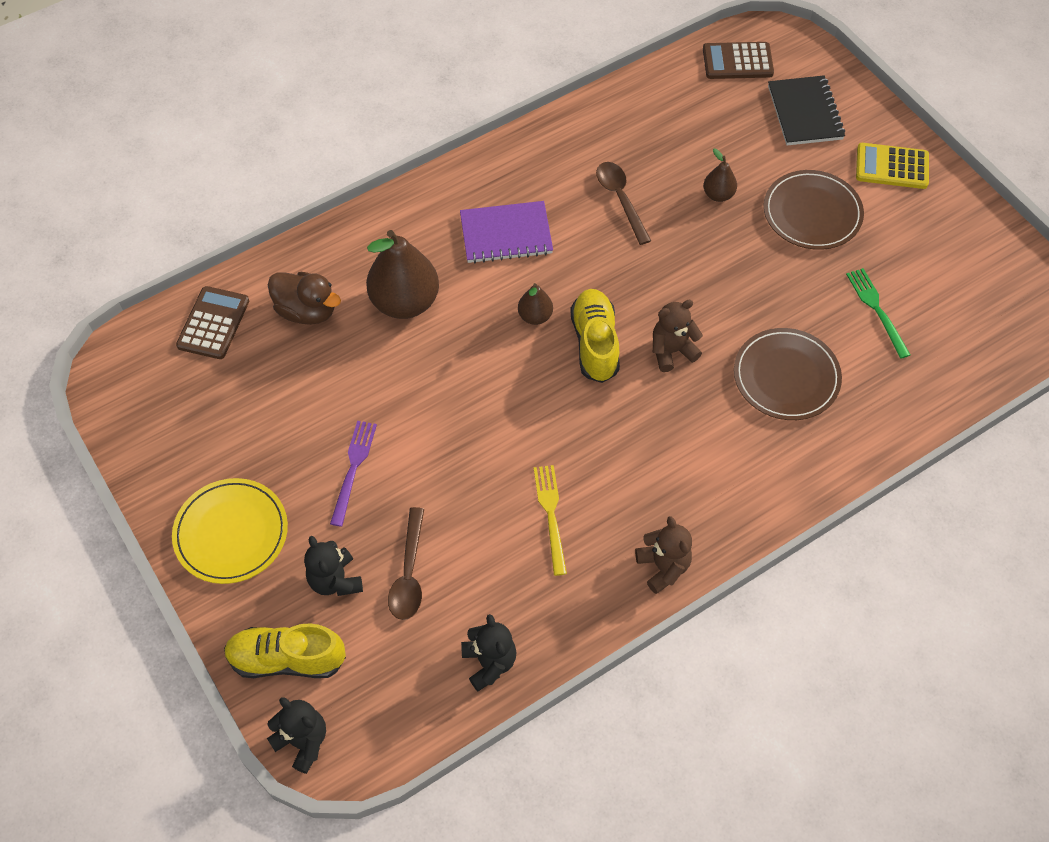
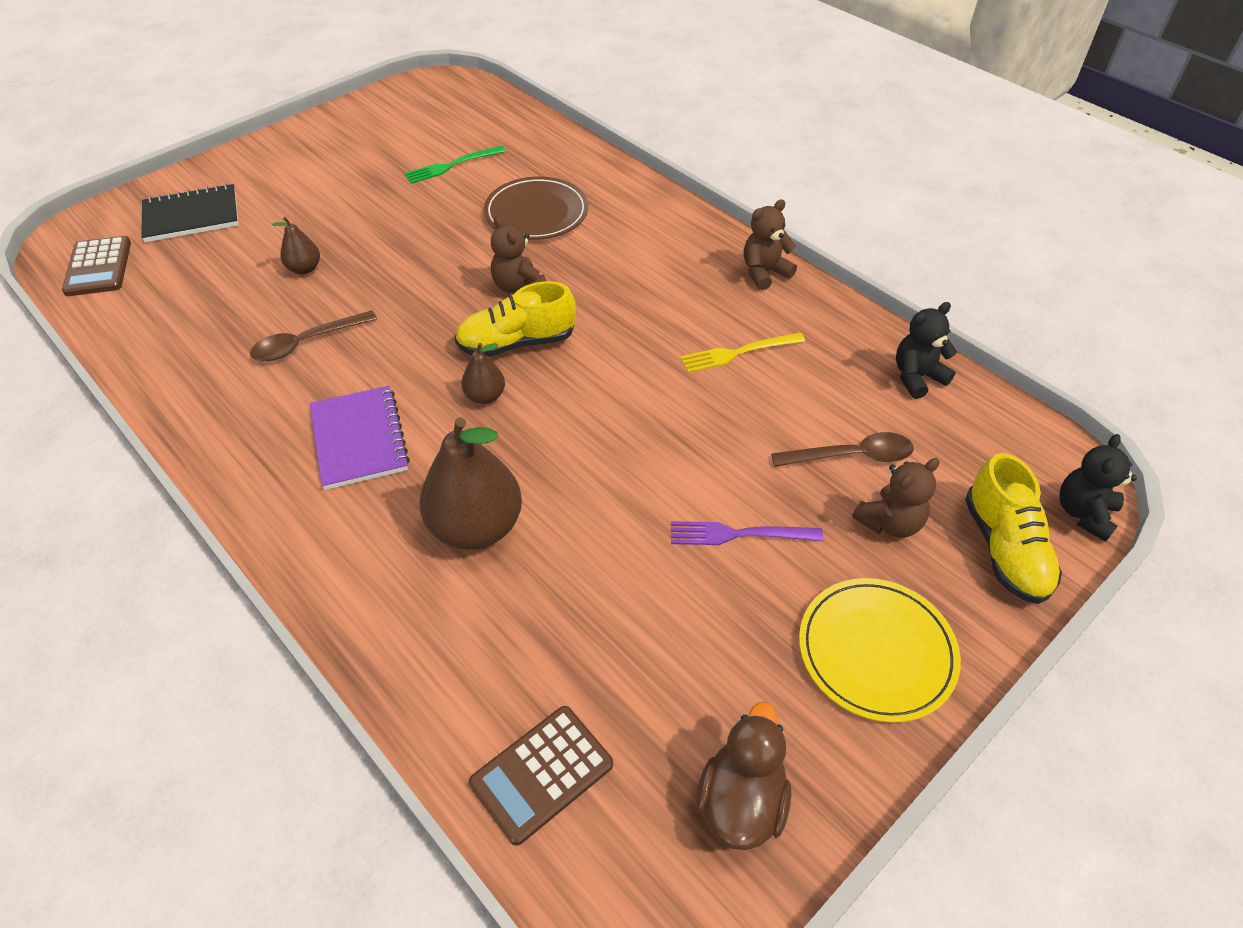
camera: 100 degrees left, 10 degrees down
(213, 323) = (541, 774): brown calculator -> brown calculator turned 45 degrees counterclockwise
(307, 311) = (503, 643): brown duck -> brown duck (741, 801)
(335, 580) = (889, 522): black teddy bear -> brown teddy bear
(812, 213) = (333, 206): brown plate -> none
(892, 167) = (276, 161): yellow calculator -> none

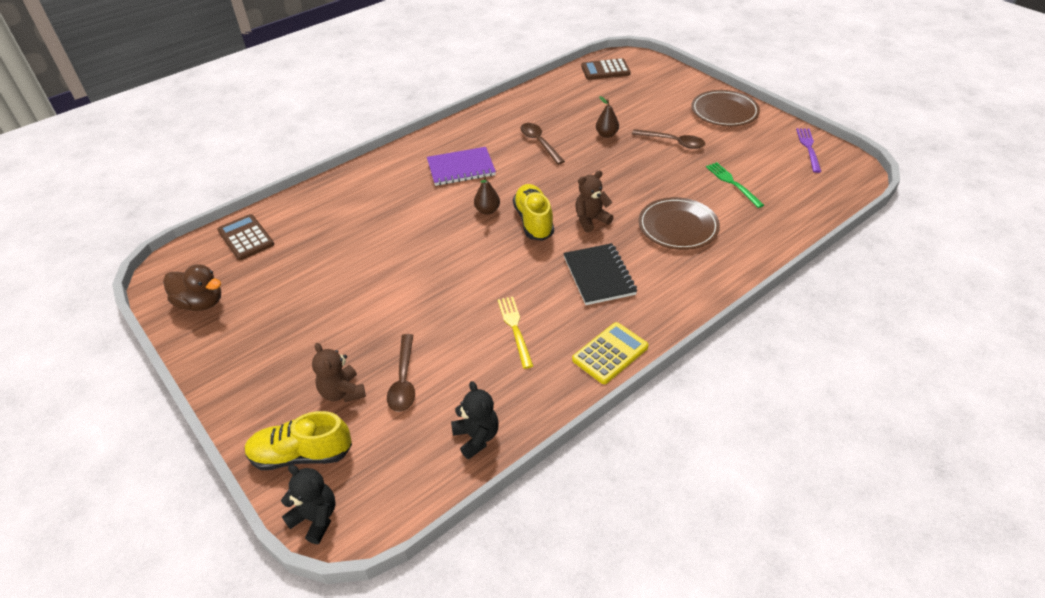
camera: 95 degrees right, 5 degrees down
(191, 216) = (655, 90): black notebook -> black notebook (599, 276)
(280, 158) = (724, 111): none -> brown plate
(345, 206) = (673, 142): none -> brown spoon
(476, 527) = (390, 212): brown pear -> none
(737, 534) = (355, 314): purple fork -> purple fork (808, 148)
(764, 272) = (610, 353): brown teddy bear -> yellow calculator
(876, 651) = (255, 368): yellow plate -> none

